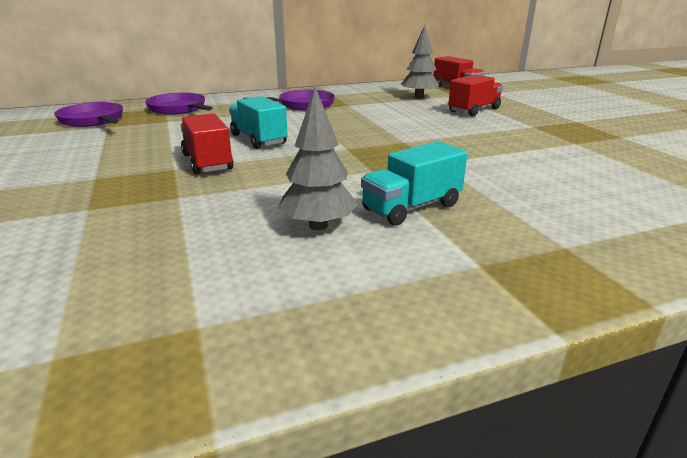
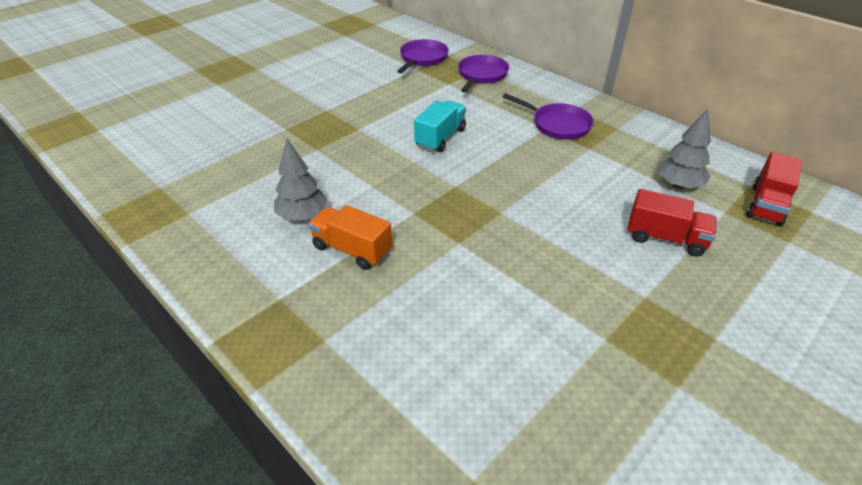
camera: 65 degrees right, 15 degrees up
(207, 162) = (377, 136): red truck -> none
(411, 207) = (352, 249): turquoise truck -> orange truck

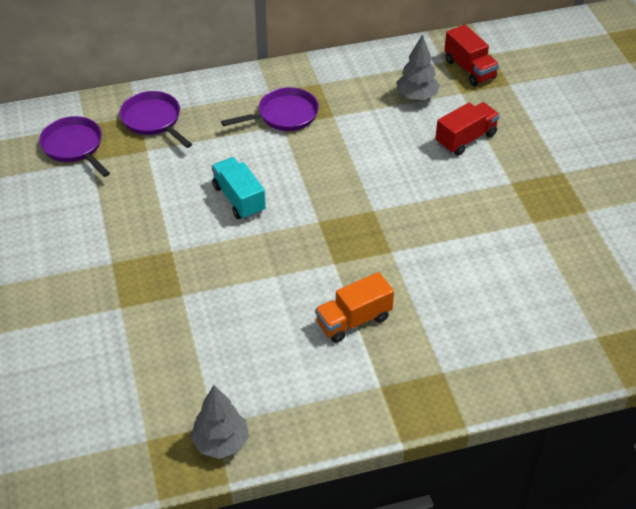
camera: 60 degrees left, 5 degrees up
(303, 216) = (284, 339): grey tree -> grey tree (221, 443)

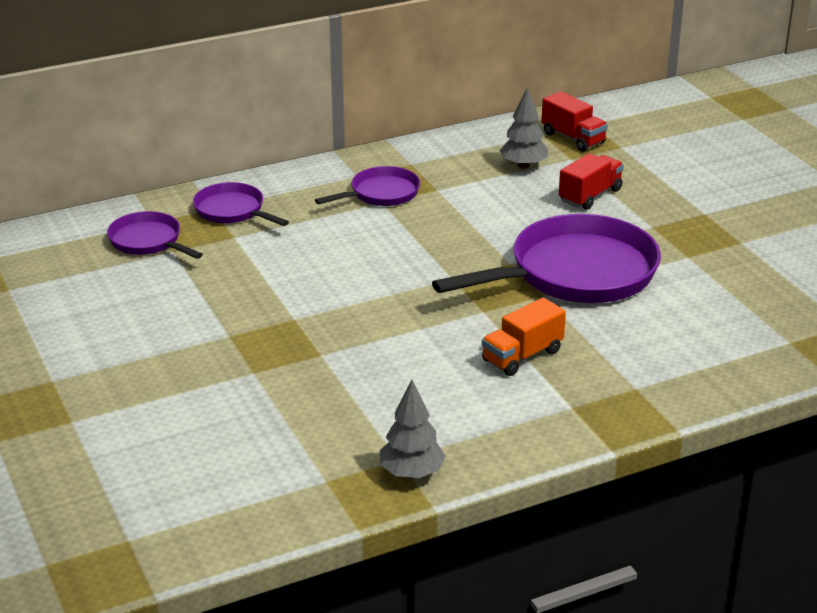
camera: 10 degrees left, 15 degrees down
(239, 199) = (356, 268): turquoise truck -> none
(426, 229) = (574, 273): none -> purple pan

